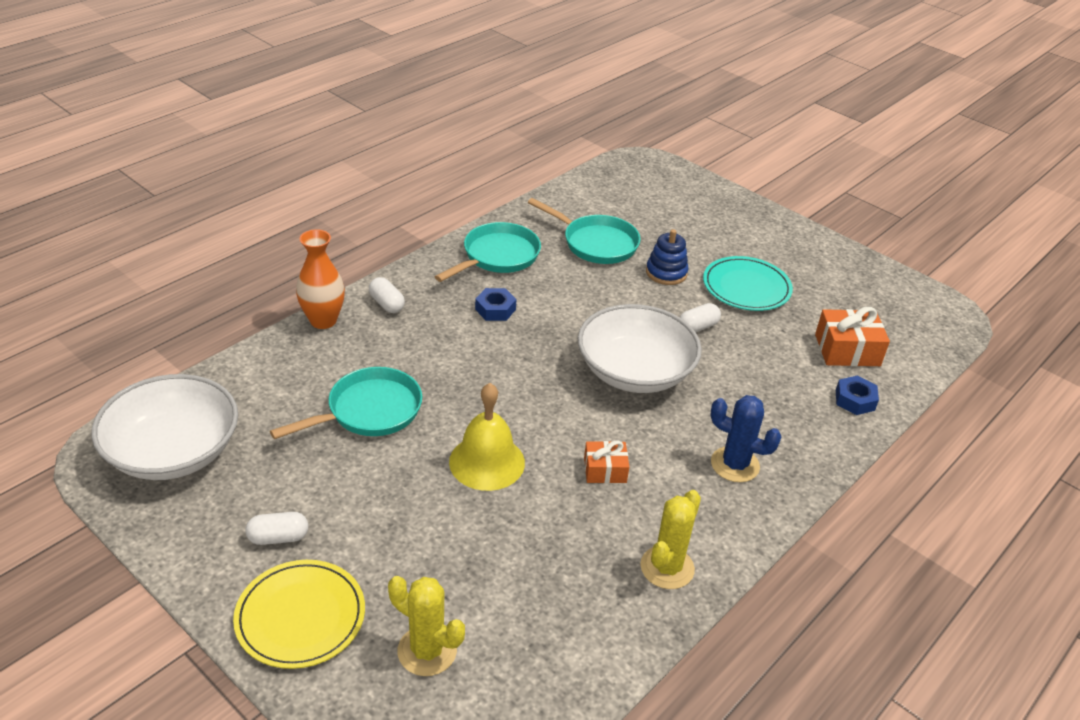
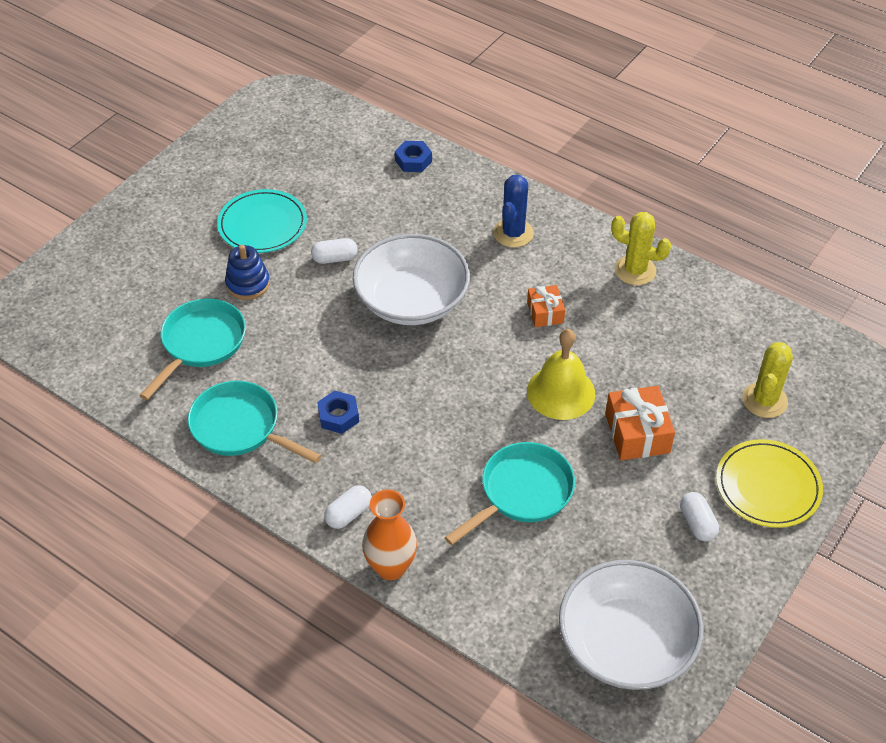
camera: 95 degrees left, 10 degrees up
(369, 411) = (522, 492): turquoise pan -> turquoise pan turned 90 degrees clockwise
(697, 327) = (334, 258): white capsule -> white capsule turned 60 degrees counterclockwise
(847, 350) = (346, 161): orange gift -> orange gift (637, 433)

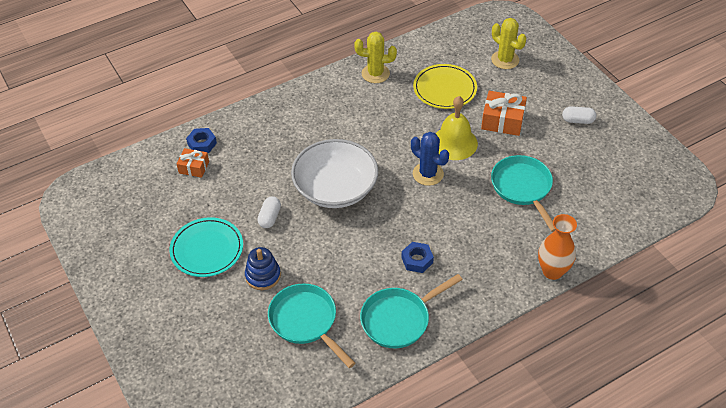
camera: 65 degrees left, 0 degrees up
(348, 514) = (501, 280): white capsule -> none
(513, 233) = (307, 117): blue cactus -> blue cactus (428, 174)
(545, 312) = (385, 127): orange gift -> orange gift (194, 167)
(626, 643) = (646, 180): white bowl -> none
(635, 270) = (375, 74): yellow cactus -> yellow cactus turned 45 degrees clockwise
(768, 486) = (564, 83): yellow plate -> yellow plate (444, 89)

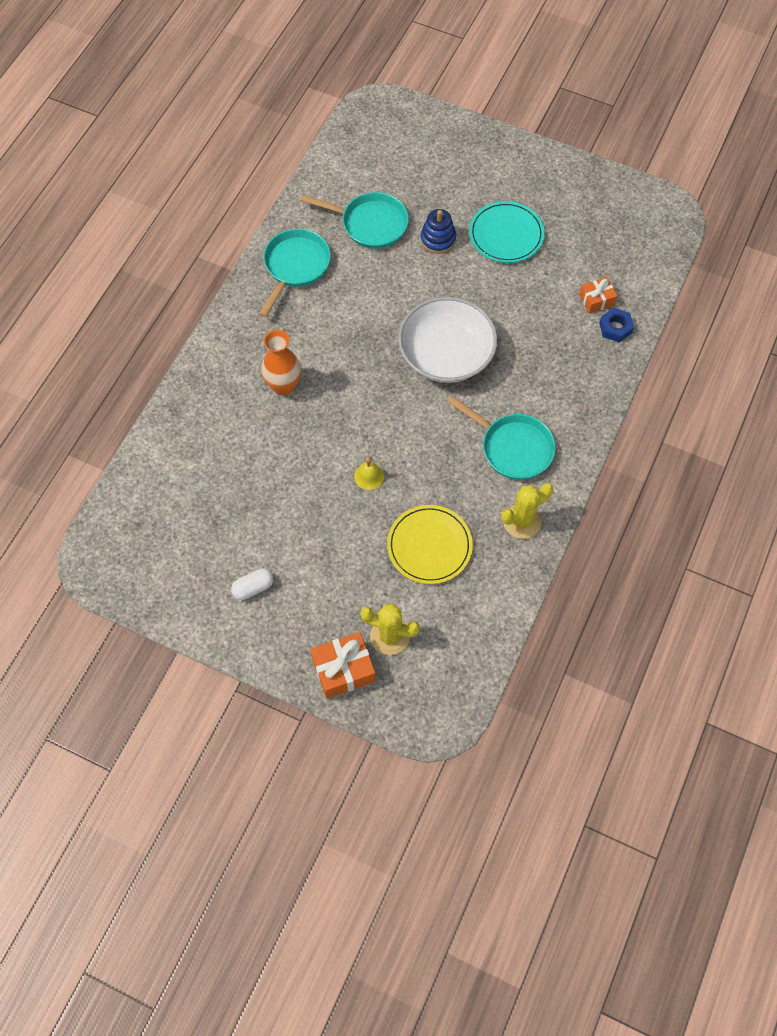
camera: 145 degrees right, 15 degrees up
(270, 217) = (480, 292): white capsule -> none
(417, 260) = (316, 326): blue nut -> none
(428, 174) = (369, 422): blue cactus -> none
(454, 143) = (369, 476): yellow bell -> yellow bell, size x0.52
(502, 121) = (336, 537): orange gift -> orange gift (343, 669)
(523, 188) = (264, 460): turquoise pan -> turquoise pan (512, 448)
(552, 271) = (187, 384): orange vase -> orange vase (283, 386)

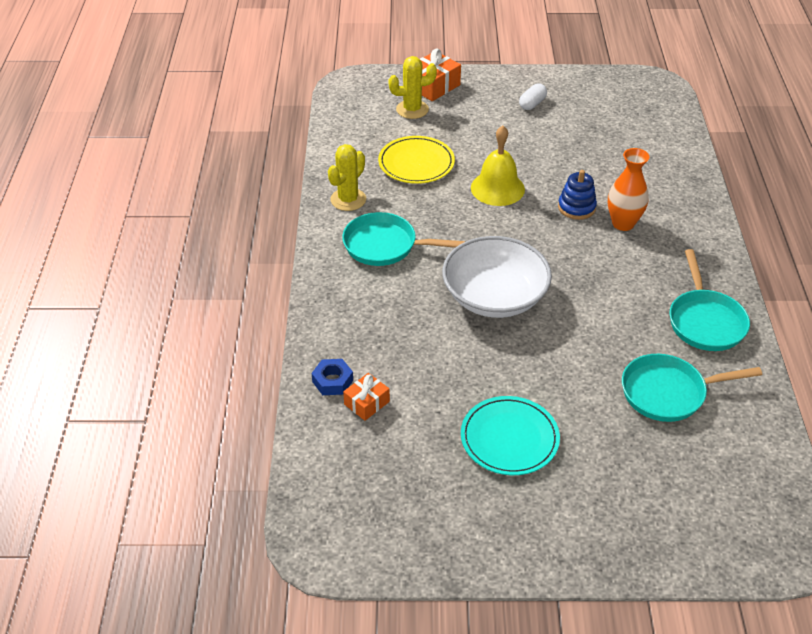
camera: 155 degrees right, 20 degrees down
(369, 476) = (497, 188): yellow bell -> yellow bell, size x1.91
(438, 239) = (582, 403): blue stacking toy -> blue stacking toy (576, 207)

